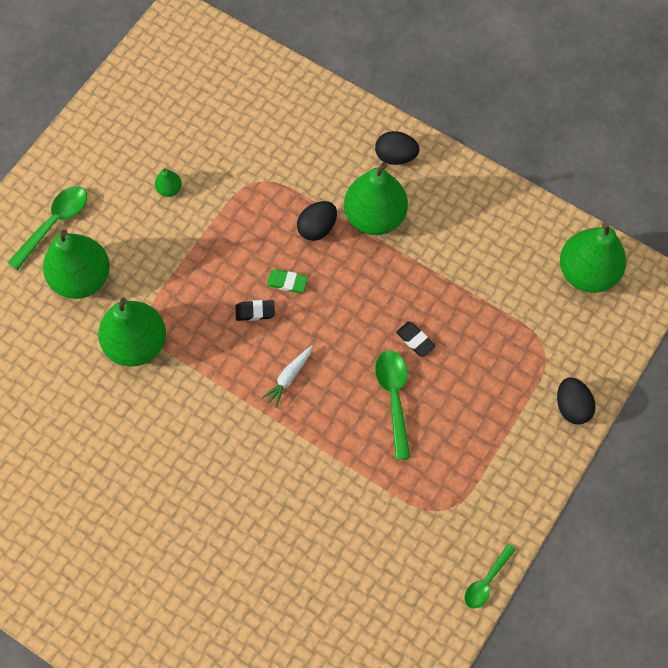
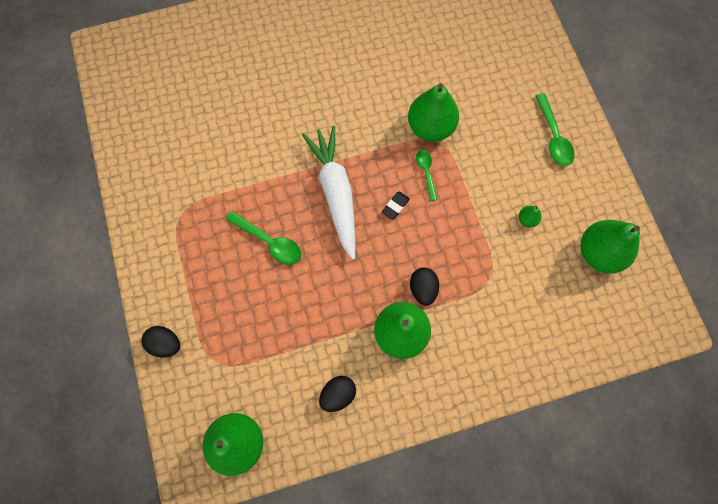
camera: 130 degrees right, 5 degrees up
(82, 278) = (500, 127): green pear -> green pear (599, 253)
(287, 282) = (399, 240): green eraser -> none
(289, 377) = (336, 193): white carrot -> white carrot, size x2.47
(395, 156) = (436, 388): black egg -> black egg (338, 394)
(415, 340) = (293, 285): black eraser -> none
(486, 581) = (123, 203): green spoon -> green spoon (426, 172)

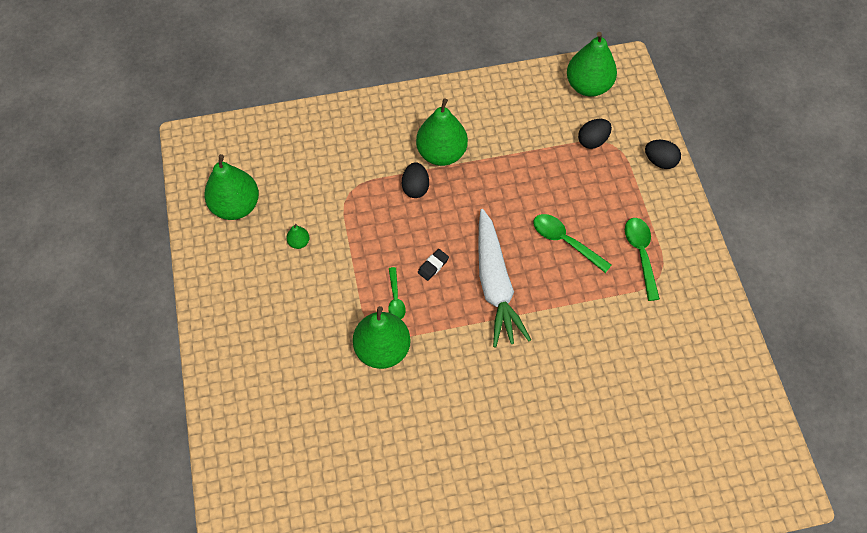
camera: 175 degrees left, 10 degrees down
(338, 394) = (502, 112): black egg -> black egg (592, 141)
(553, 137) = (246, 326): green spoon -> green spoon (640, 254)

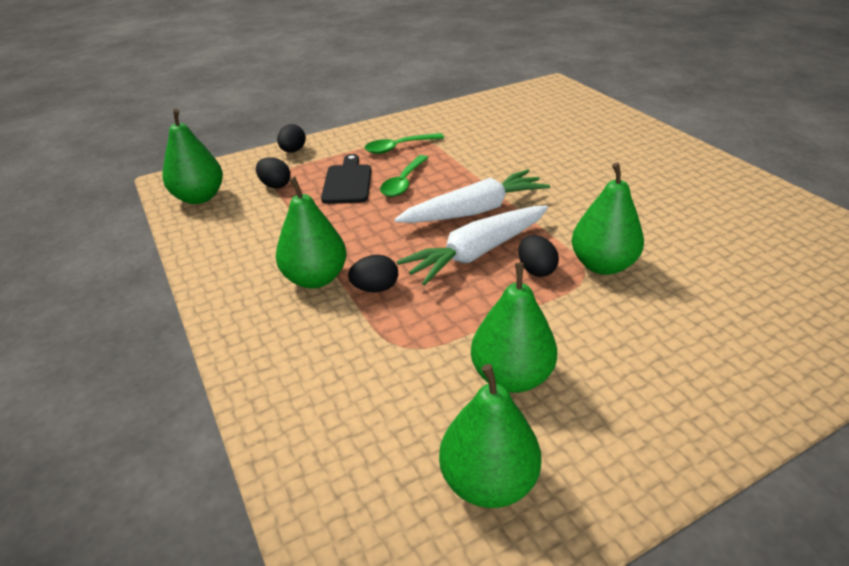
camera: 105 degrees left, 25 degrees down
(299, 242) = (511, 376): green pear -> green pear, size x2.35
(395, 299) = (536, 270): green spoon -> black egg
(433, 266) = (477, 253): black eraser -> white carrot
(580, 197) = (347, 182): none -> black cutting board

